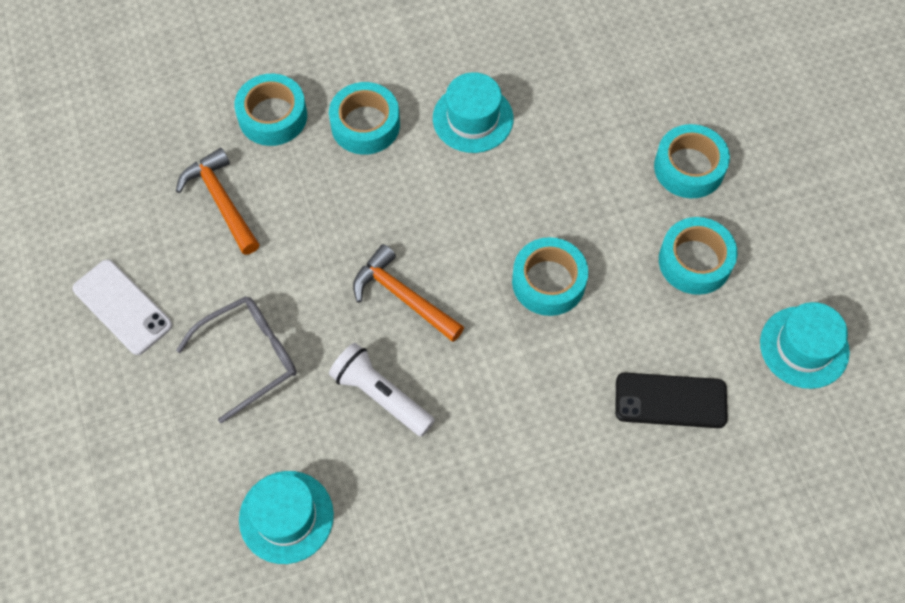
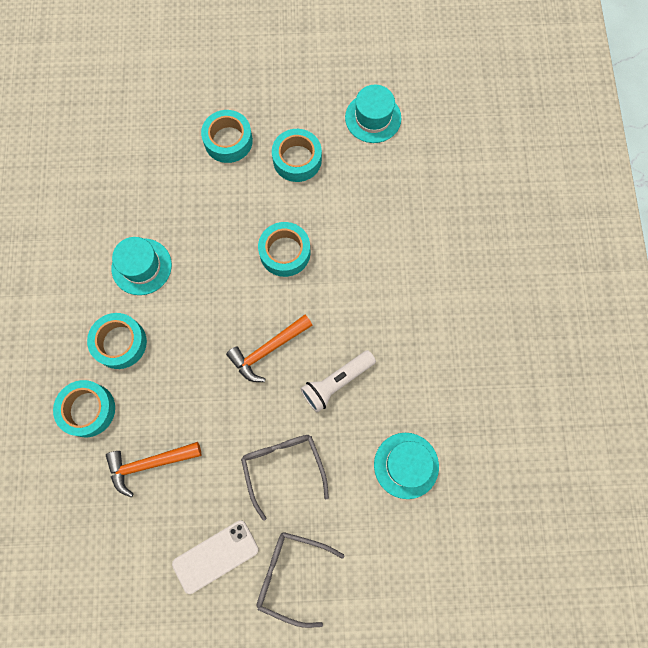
camera: 75 degrees left, 10 degrees up
(114, 402) = (291, 574): none -> grey glasses
(670, 400) = (387, 204): black phone -> none

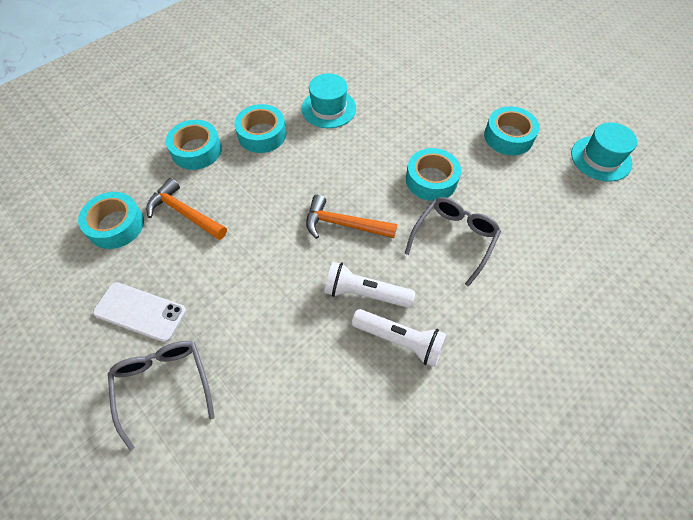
camera: 50 degrees right, 15 degrees down
(228, 141) = (471, 91): turquoise tape -> turquoise tape (116, 225)
(283, 467) = (256, 306): grey glasses -> grey glasses (454, 239)
(389, 389) = (400, 340): none -> white flashlight
(406, 465) = (343, 411): turquoise hat -> none

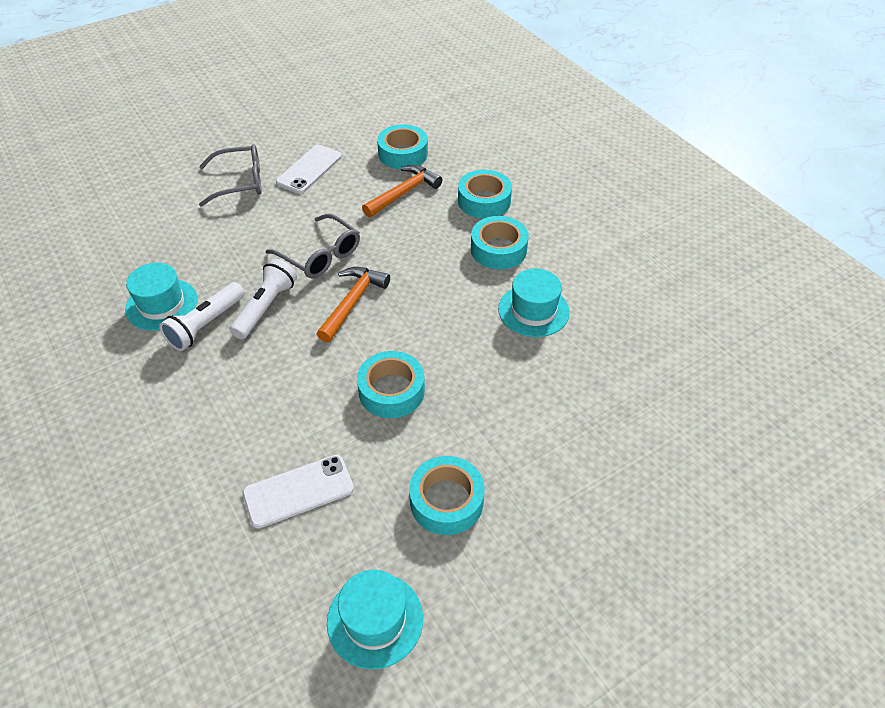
camera: 100 degrees right, 10 degrees down
(383, 397) = (161, 304): none -> turquoise hat
(454, 239) = (300, 394): grey glasses -> grey glasses (320, 255)
(538, 218) = (298, 491): none -> white phone

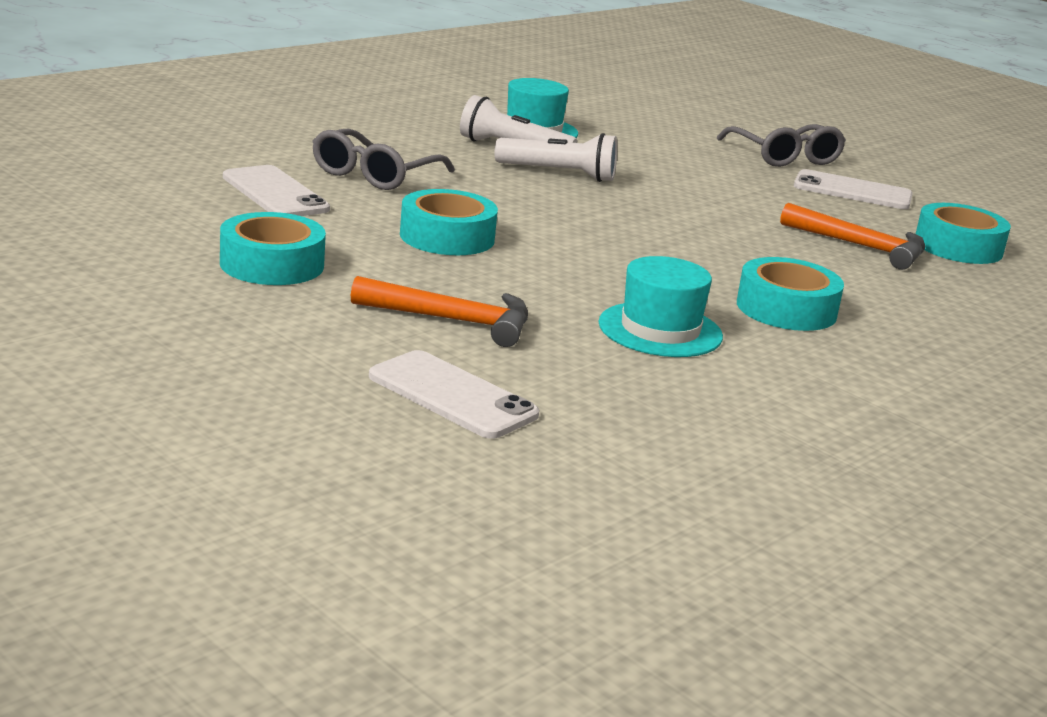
camera: 75 degrees right, 25 degrees down
(320, 255) = (677, 199): grey glasses -> grey glasses (374, 175)
(352, 302) = (599, 216): orange hammer -> orange hammer (453, 320)
(375, 620) = (102, 228): turquoise hat -> none
(484, 201) = (900, 302): turquoise tape -> none
(634, 421) = (452, 396): none -> white phone

